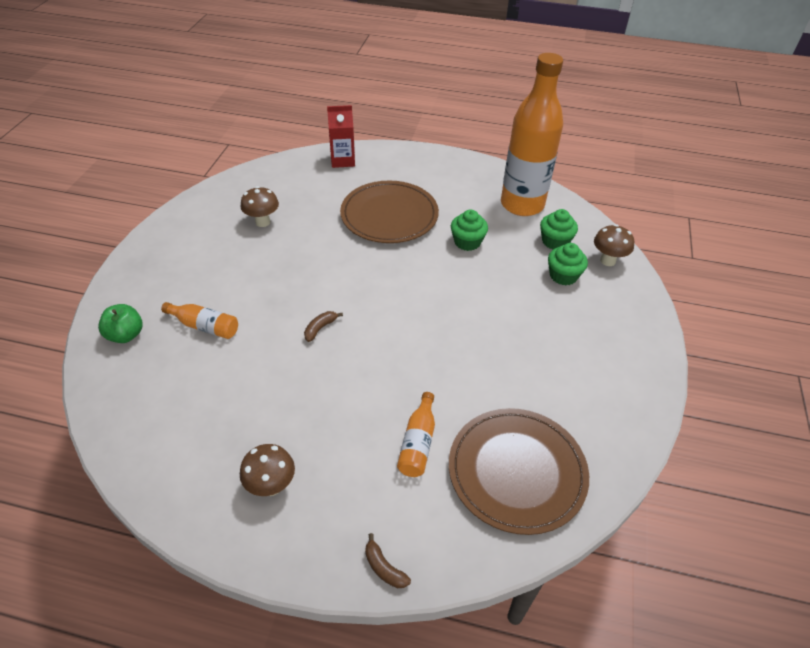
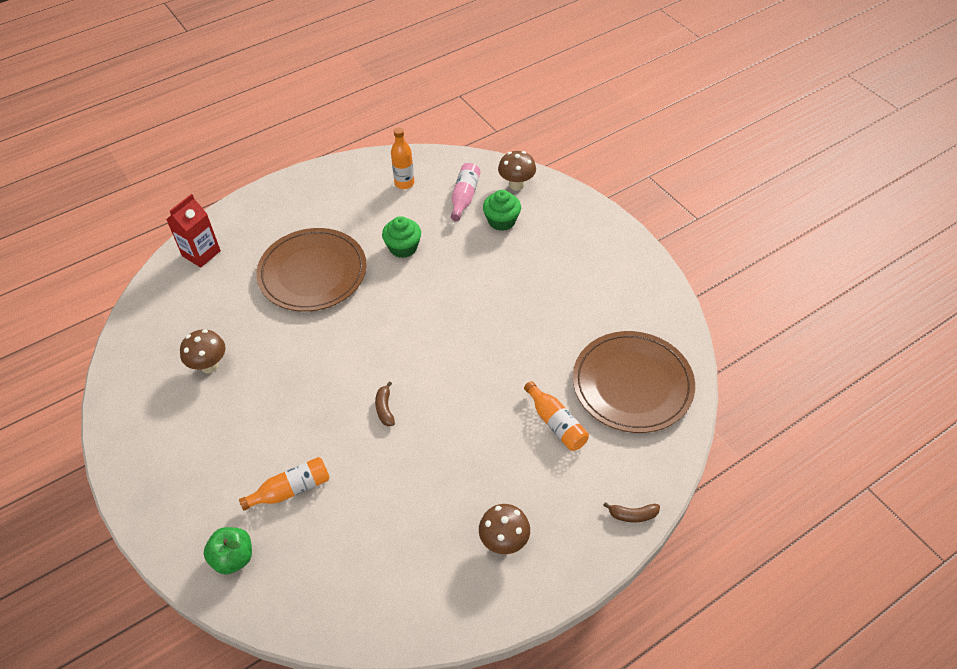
camera: 45 degrees left, 5 degrees up
(522, 204) = (404, 183): orange bottle -> orange bottle, size x0.43
(555, 241) = (464, 197): green cupcake -> pink bottle

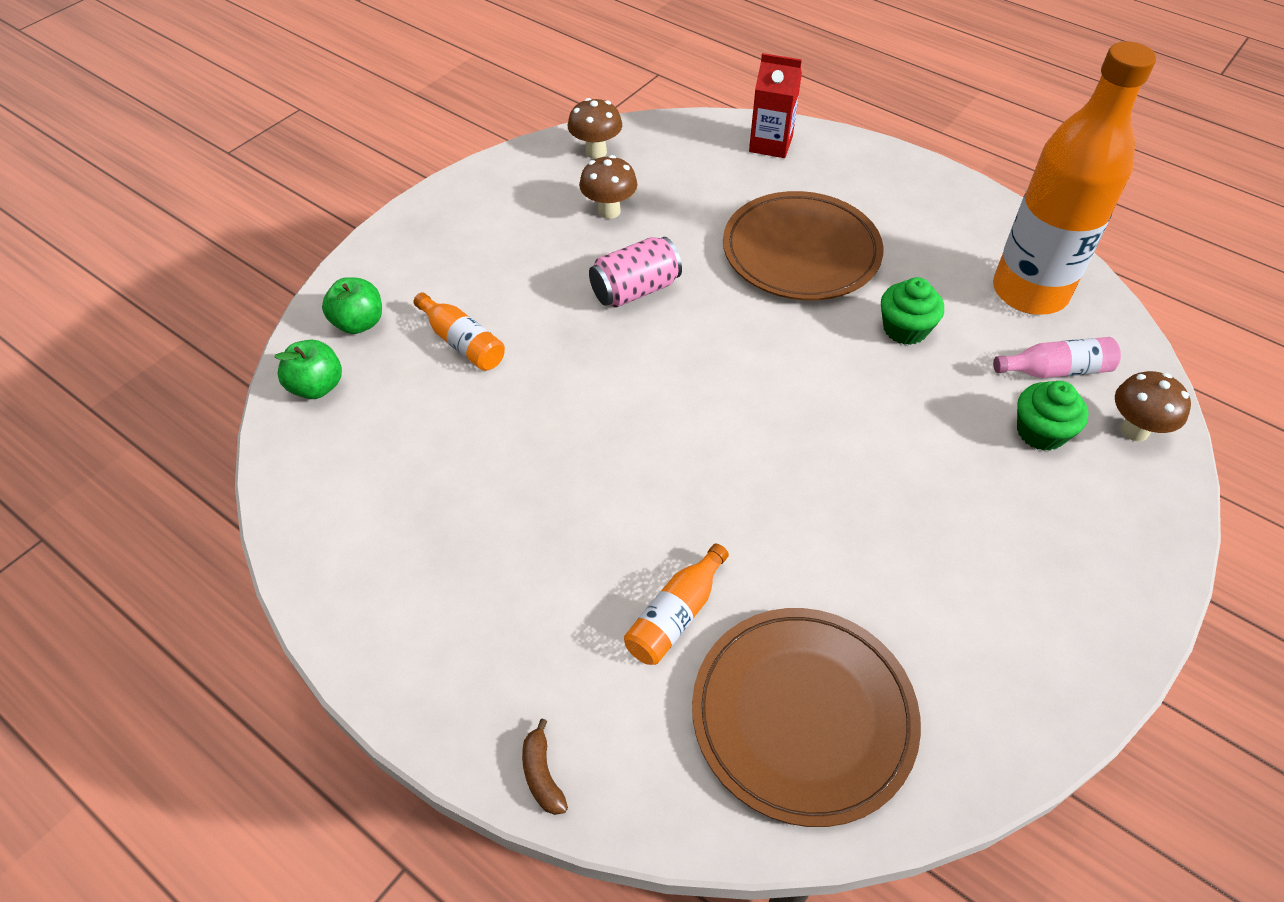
camera: 70 degrees right, 0 degrees up
(285, 598) = (317, 387): none -> green apple
(297, 372) = (635, 290): none -> pink can
(385, 408) = (616, 396): brown banana -> none
(404, 183) = (1029, 292): orange bottle -> orange bottle, size x2.34
(504, 542) = (447, 599): brown mushroom -> brown mushroom (596, 152)

